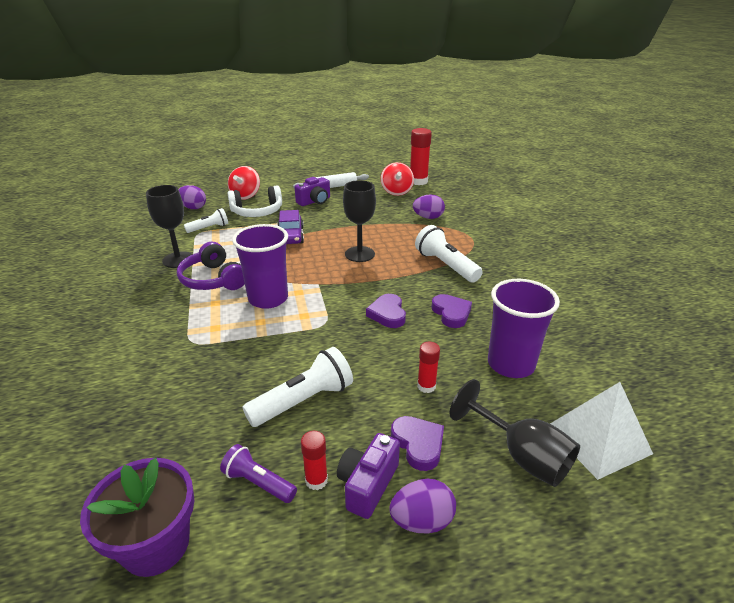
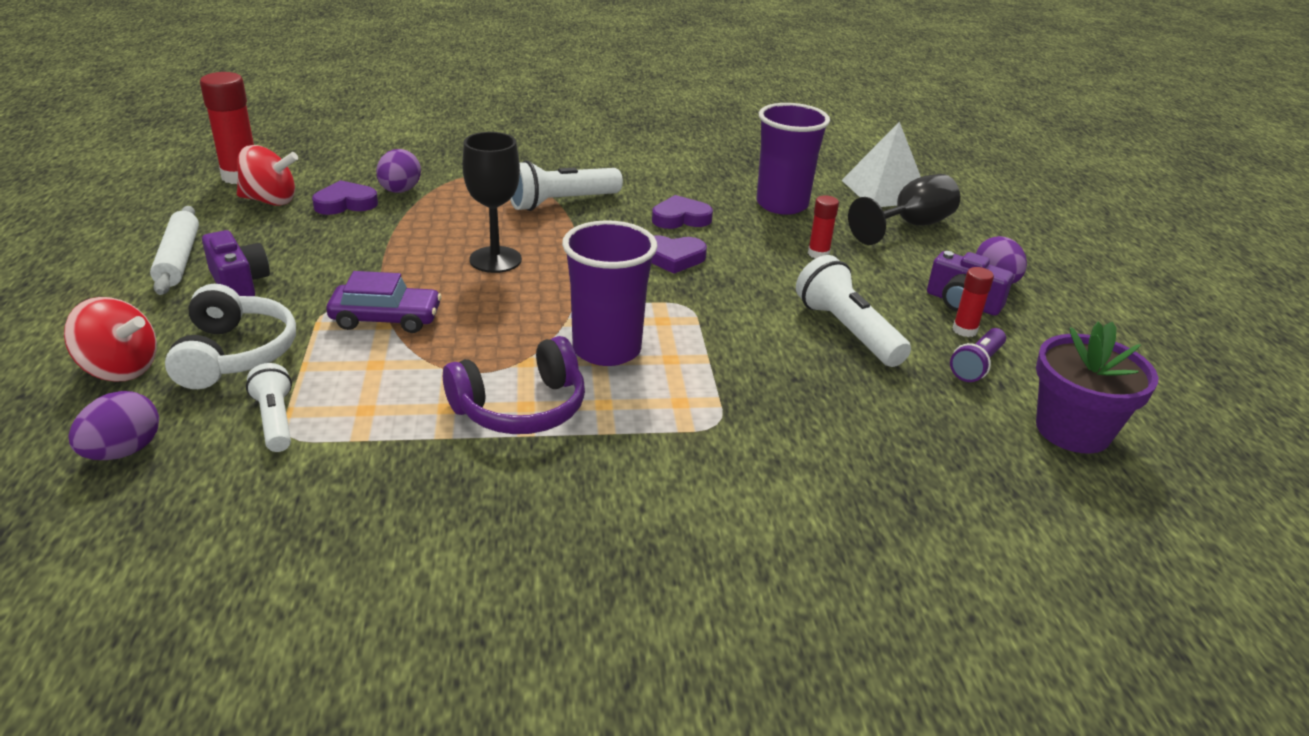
camera: 85 degrees left, 0 degrees up
(178, 260) = (414, 458): black goblet -> none
(418, 444) = (905, 270): purple heart -> purple heart (345, 203)

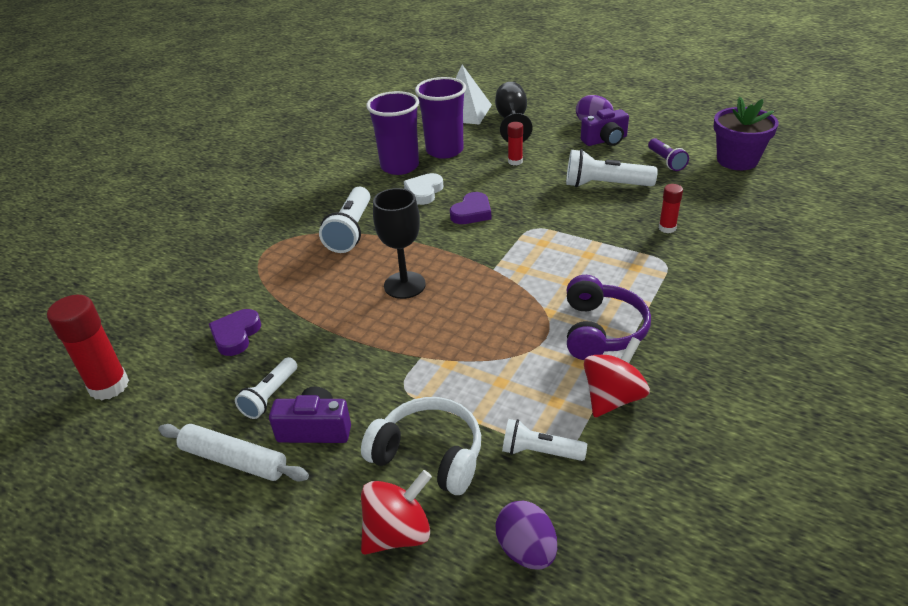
camera: 50 degrees left, 5 degrees up
(270, 201) = (181, 378): red spinning top -> red spinning top (613, 398)
(271, 247) = (270, 396): none -> white flashlight
(386, 318) = (442, 360): purple car -> none
(400, 191) = (246, 300): purple egg -> none
(606, 349) = (560, 275): purple cup -> purple cup (399, 166)
(680, 218) = (424, 192): purple heart -> white heart
(964, 330) = (632, 151): red glue stick -> red glue stick (667, 228)

